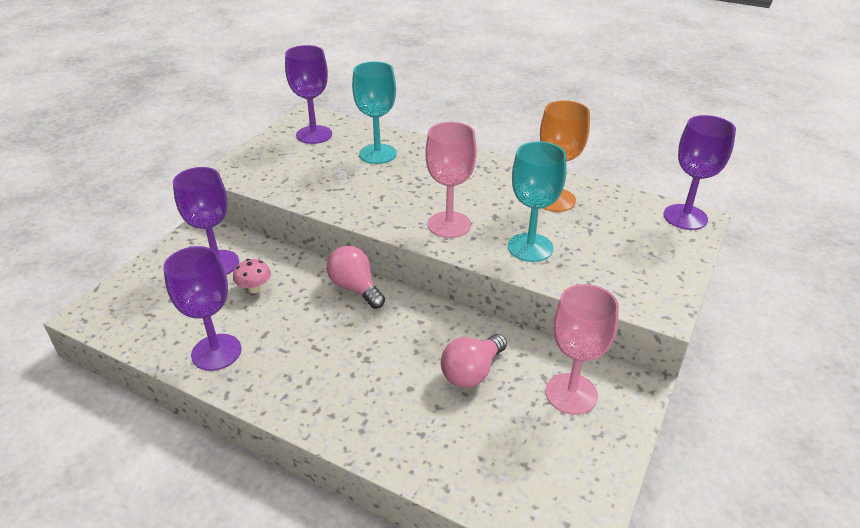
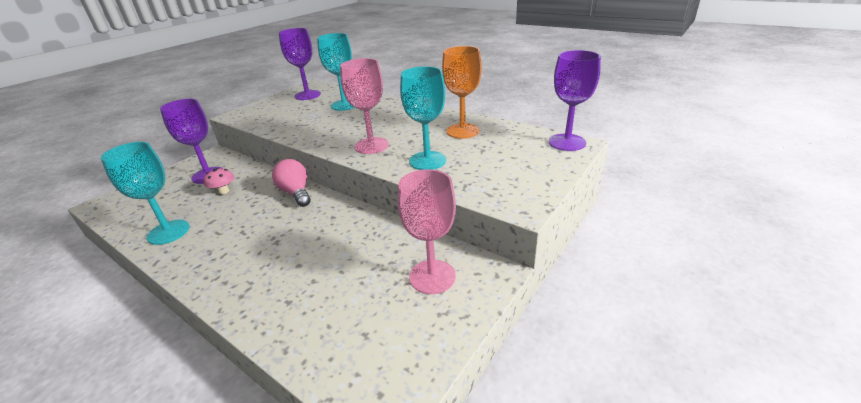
camera: 10 degrees right, 5 degrees down
(216, 352) = (168, 232): purple goblet -> turquoise goblet
(472, 372) = (355, 255): pink light bulb -> none

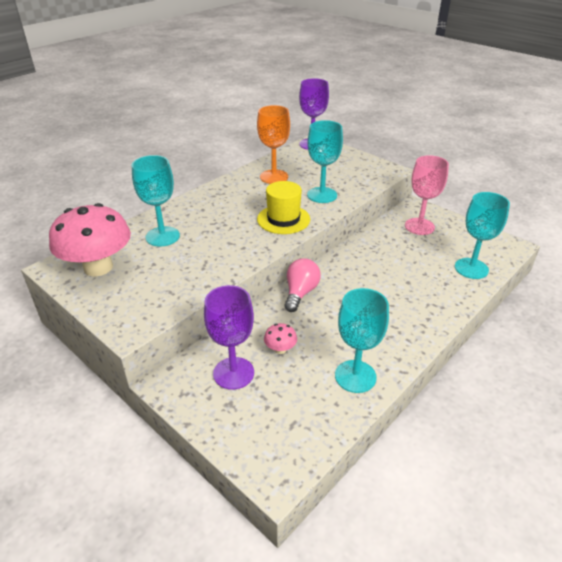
camera: 85 degrees left, 5 degrees up
(296, 193) = (300, 293): pink light bulb -> pink light bulb turned 135 degrees clockwise
(307, 95) = (98, 267): purple goblet -> pink mushroom
(318, 334) = (471, 268): none -> turquoise goblet
(371, 146) = (283, 219): pink goblet -> yellow hat

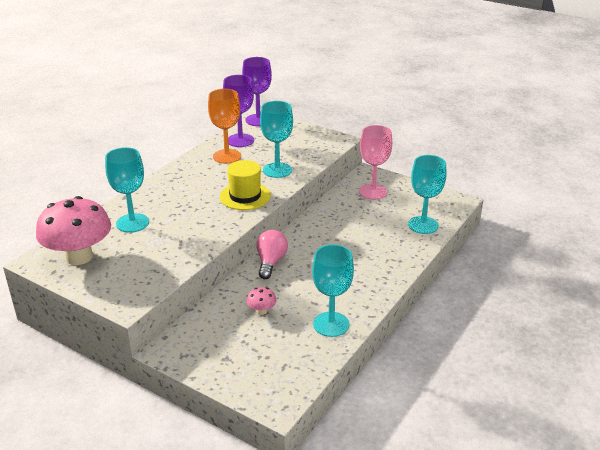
camera: 10 degrees left, 5 degrees down
(233, 373) = (224, 334): purple goblet -> purple goblet (240, 140)

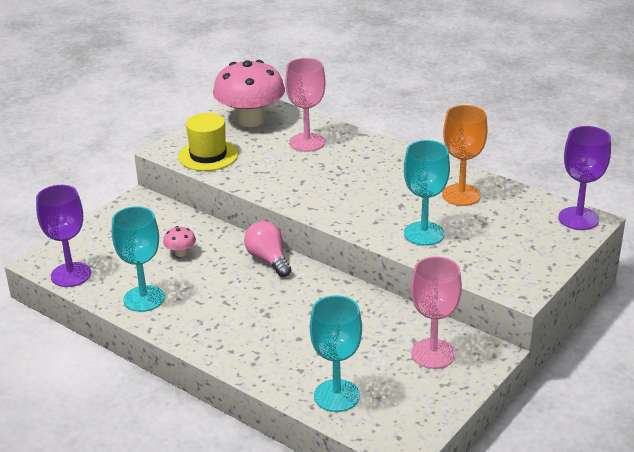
camera: 95 degrees right, 0 degrees up
(132, 223) = (307, 142): turquoise goblet -> pink goblet
(240, 140) = (509, 204): purple goblet -> purple goblet (71, 275)
(245, 196) = (357, 210): yellow hat -> yellow hat (208, 155)
(271, 262) = (268, 259): pink light bulb -> pink light bulb turned 135 degrees counterclockwise

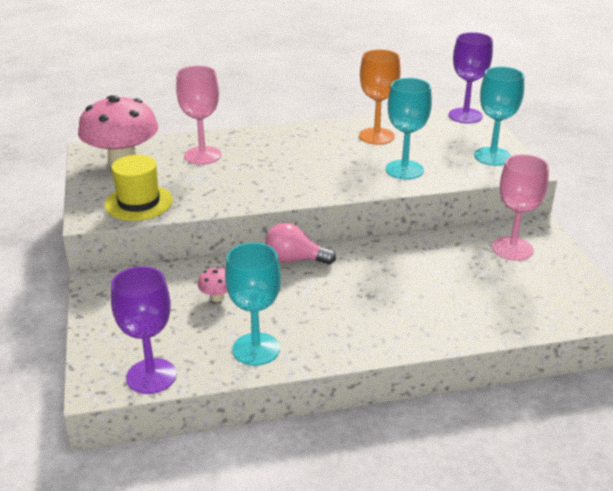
camera: 50 degrees left, 0 degrees up
(336, 396) = (517, 313): turquoise goblet -> turquoise goblet (492, 156)

